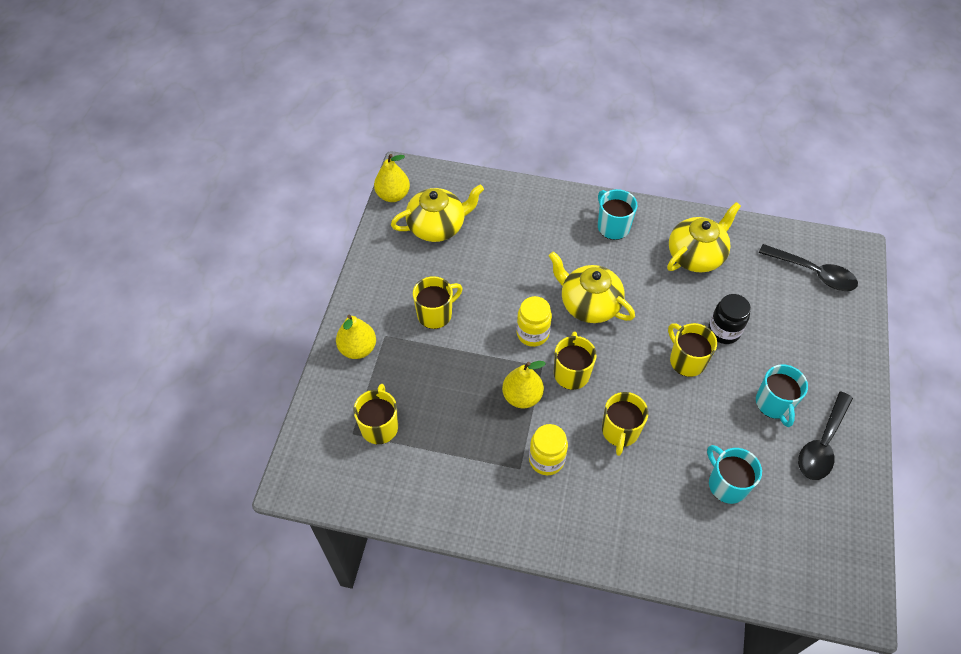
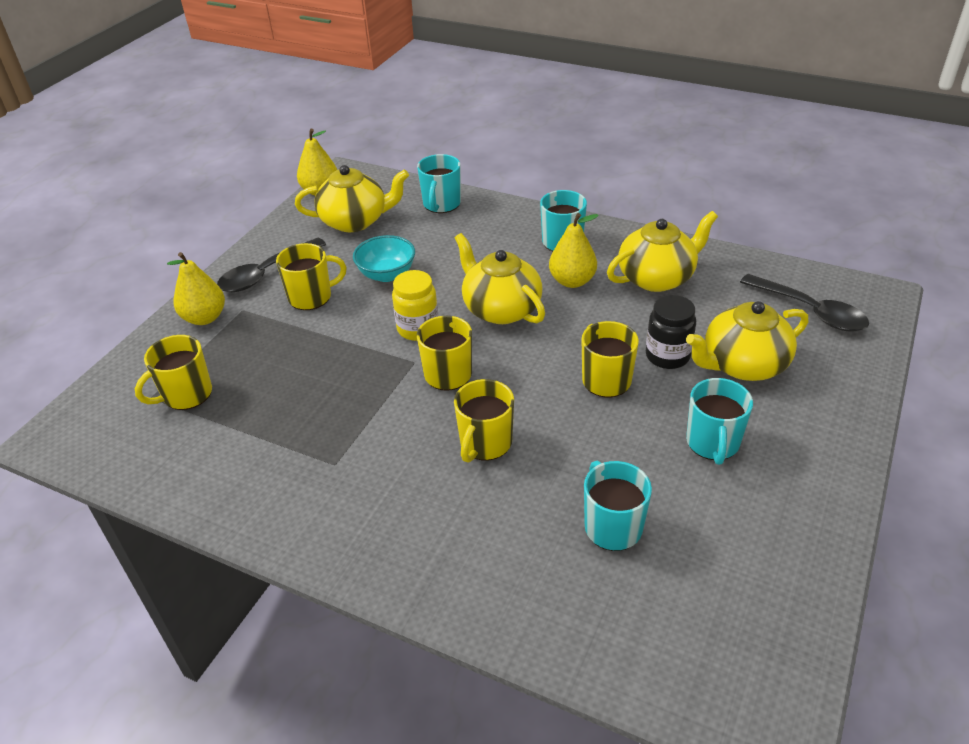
camera: 15 degrees right, 15 degrees down
(379, 426) = (186, 394): yellow mug -> yellow mug turned 150 degrees counterclockwise
(486, 281) = (387, 274): none -> turquoise bowl
(502, 198) = (441, 204): none -> turquoise mug
(522, 396) = (374, 389): yellow pear -> yellow pear (572, 281)
(546, 459) = (374, 459): yellow jar -> none
(778, 331) = (743, 365): none -> yellow teapot
(822, 444) = (771, 499): black spoon -> black spoon (266, 273)

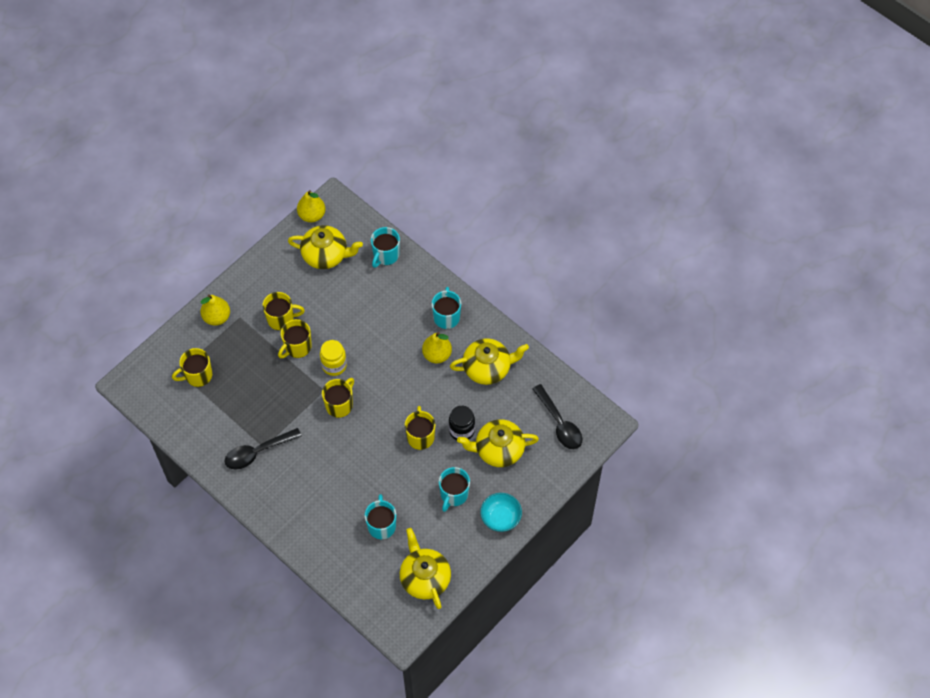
camera: 15 degrees right, 20 degrees up
(266, 273) = (259, 289): black spoon -> black spoon (257, 452)
(387, 274) = (330, 313): turquoise bowl -> turquoise bowl (500, 518)
(485, 443) = (341, 458): yellow mug -> yellow mug (297, 347)
(501, 309) = (386, 364): yellow teapot -> yellow teapot (425, 578)

